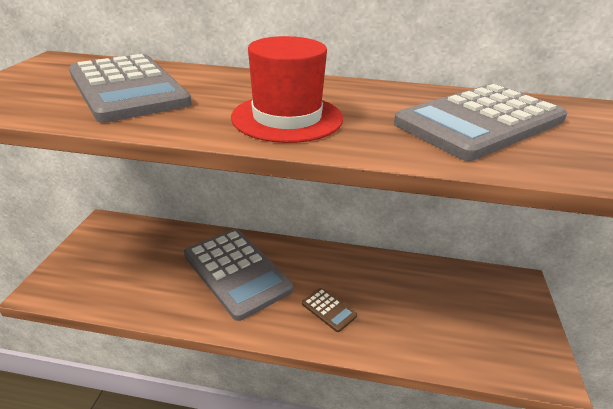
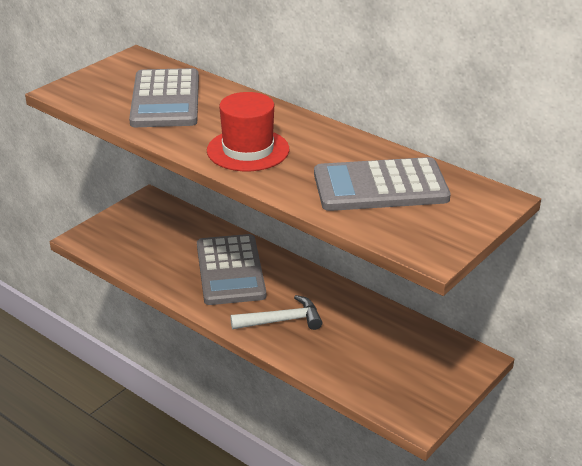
camera: 30 degrees right, 0 degrees up
(329, 310) = (282, 321): brown calculator -> white hammer

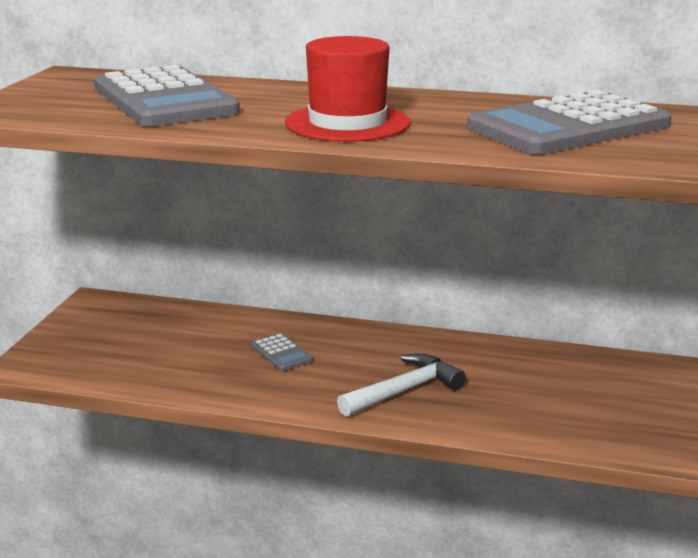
camera: 25 degrees left, 10 degrees down
(230, 270) = (281, 353): grey calculator -> grey calculator, size x0.42

